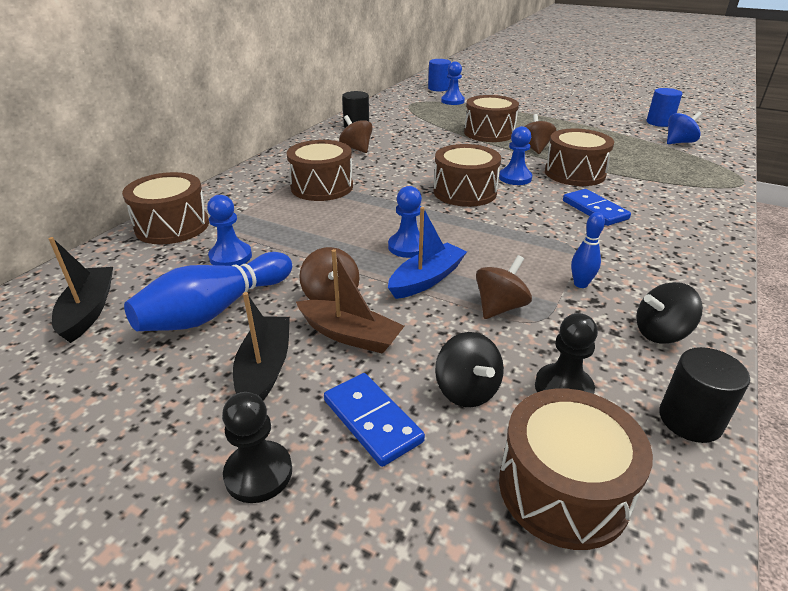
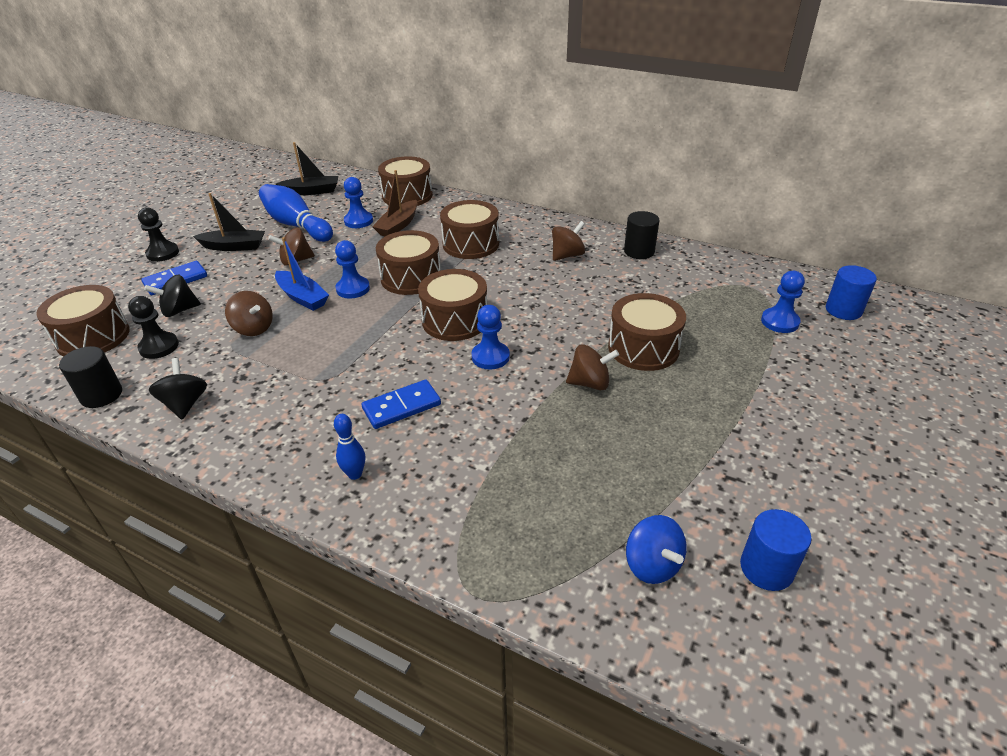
camera: 90 degrees right, 5 degrees up
(350, 335) = (251, 270): brown boat -> brown boat (398, 225)
(574, 173) = (505, 407): brown drum -> brown drum (411, 277)
(580, 284) = (267, 373): blue bowling pin -> blue bowling pin (355, 474)

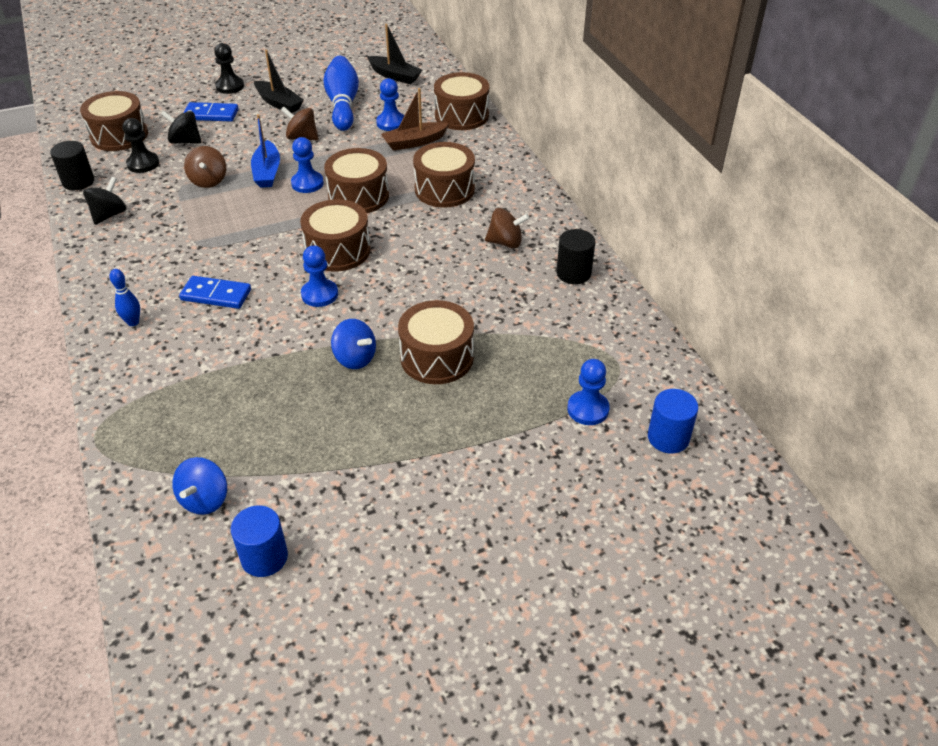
camera: 40 degrees right, 5 degrees up
(590, 383) = (355, 358): brown spinning top -> blue spinning top

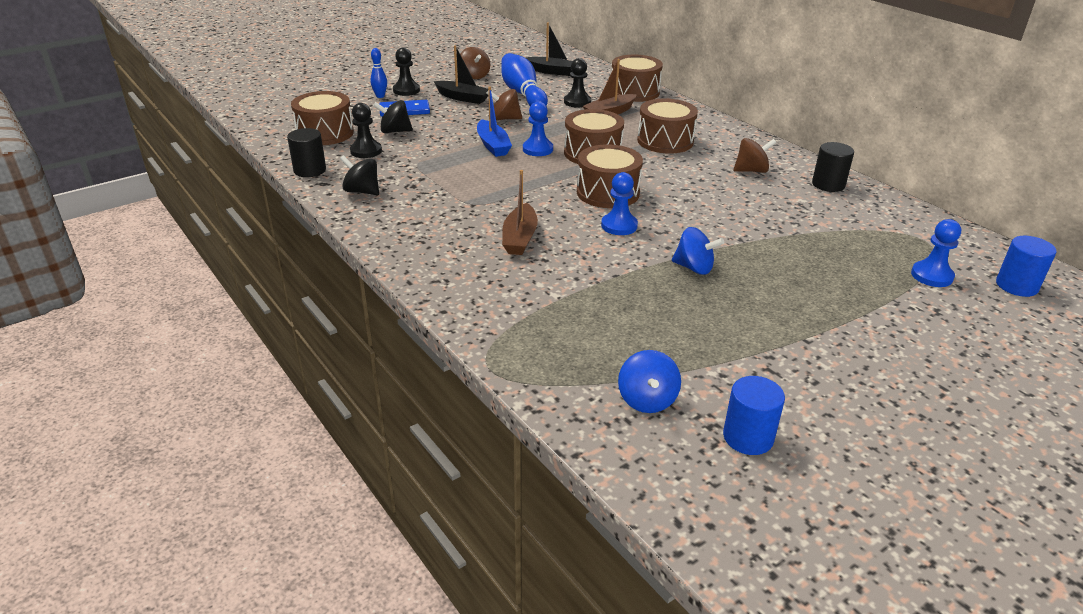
camera: 15 degrees left, 10 degrees down
(109, 215) = (362, 191): black spinning top -> black spinning top turned 75 degrees counterclockwise
(133, 322) = (453, 269): blue bowling pin -> blue bowling pin (380, 96)
(208, 181) = (441, 157): brown spinning top -> brown spinning top (474, 76)
(216, 295) = (520, 238): blue domino -> brown boat
(391, 123) = (577, 102): blue pawn -> black pawn
(437, 357) = (767, 257): brown drum -> none

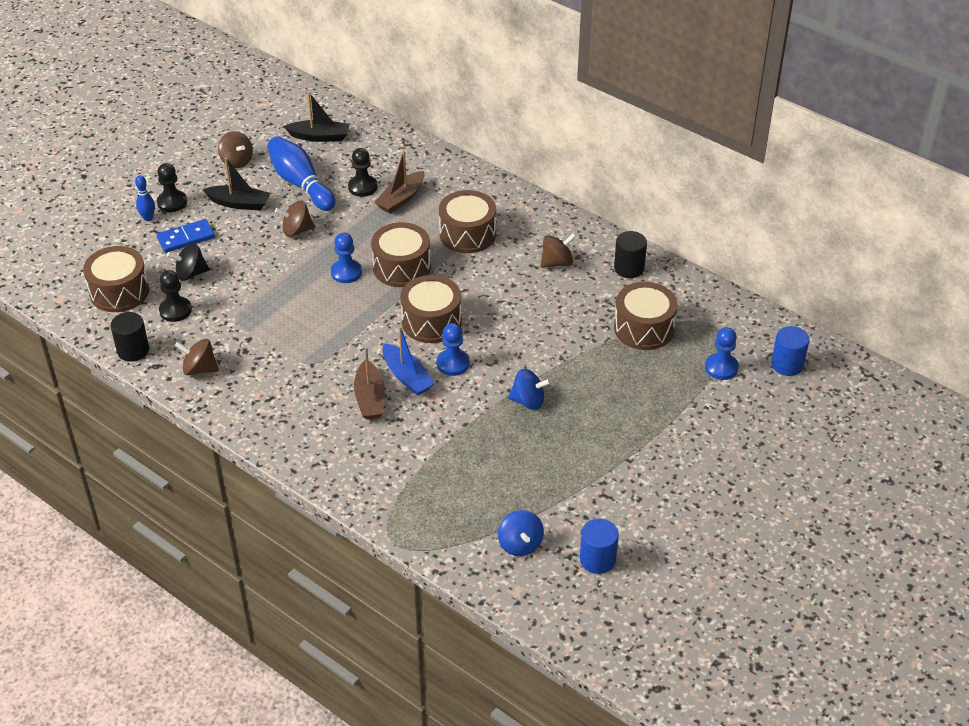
camera: 15 degrees left, 10 degrees up
(362, 191) = (199, 369): black spinning top -> brown spinning top
(493, 145) = (300, 275): blue boat -> blue boat (407, 377)
(634, 92) = (418, 157): brown drum -> brown drum (644, 328)

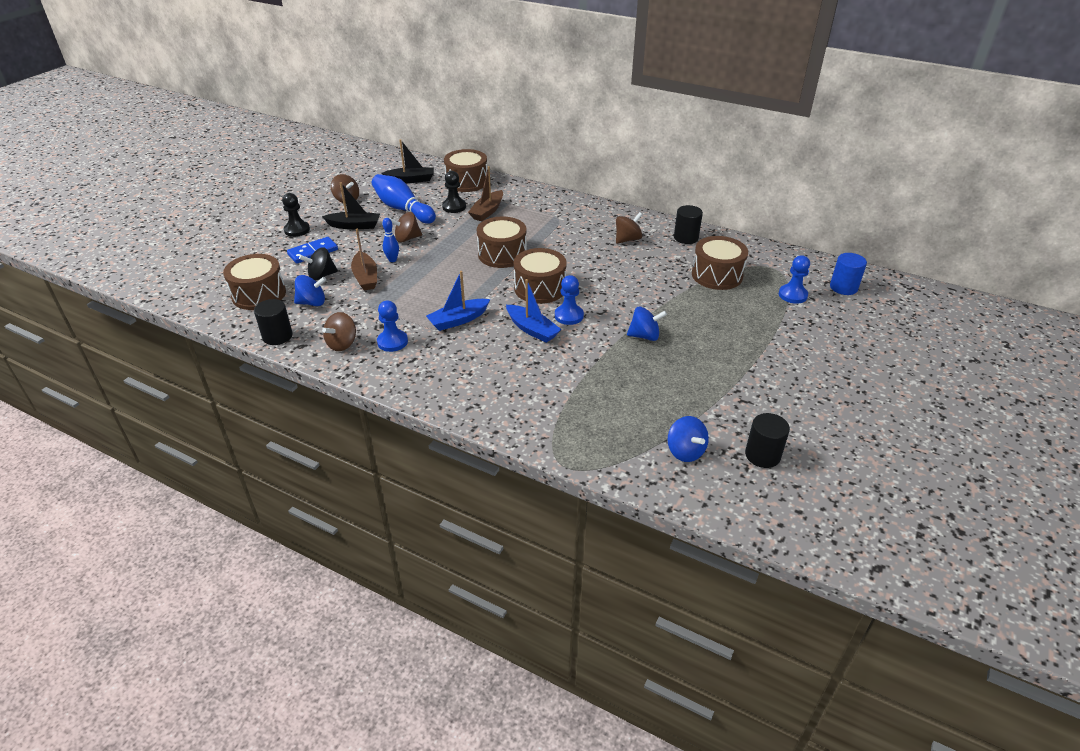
camera: 10 degrees left, 5 degrees down
(148, 218) = (277, 242): blue bowling pin -> blue bowling pin (392, 260)
(175, 310) = (312, 303): black pawn -> blue spinning top
(199, 369) = (342, 344): brown spinning top -> brown spinning top turned 60 degrees counterclockwise
(329, 354) = (458, 320): none -> blue boat
(346, 272) = (456, 262): blue pawn -> blue pawn (392, 342)
(370, 398) = (504, 349): brown boat -> brown boat (365, 277)
(467, 234) = (548, 228): brown drum -> brown drum (467, 182)
(597, 559) = (762, 455): blue cylinder -> black cylinder

